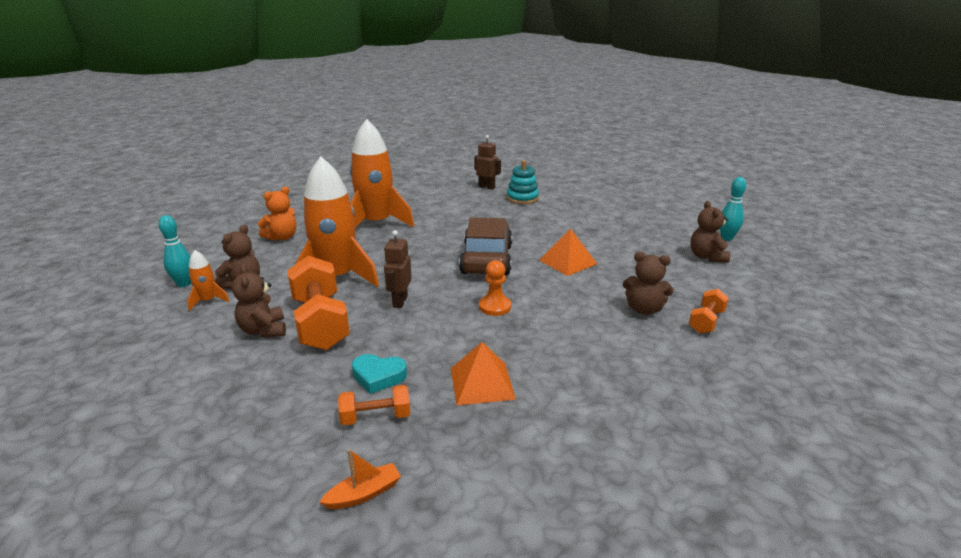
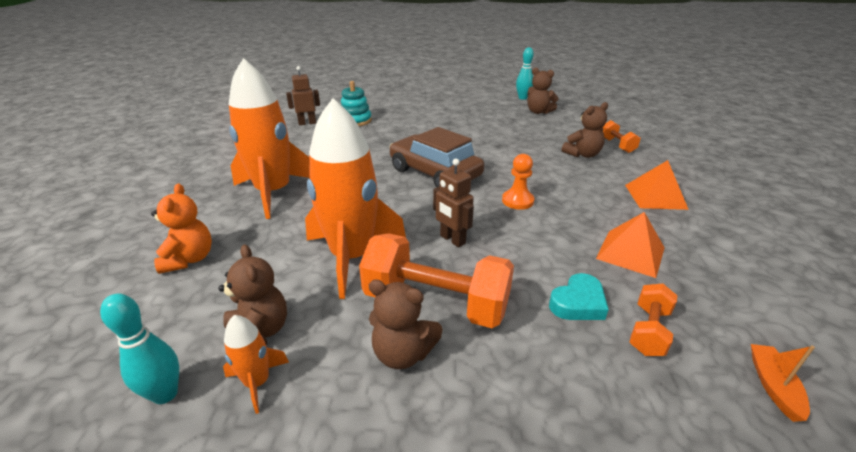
camera: 50 degrees left, 5 degrees up
(568, 262) = (485, 148): orange pyramid -> orange pyramid (655, 196)

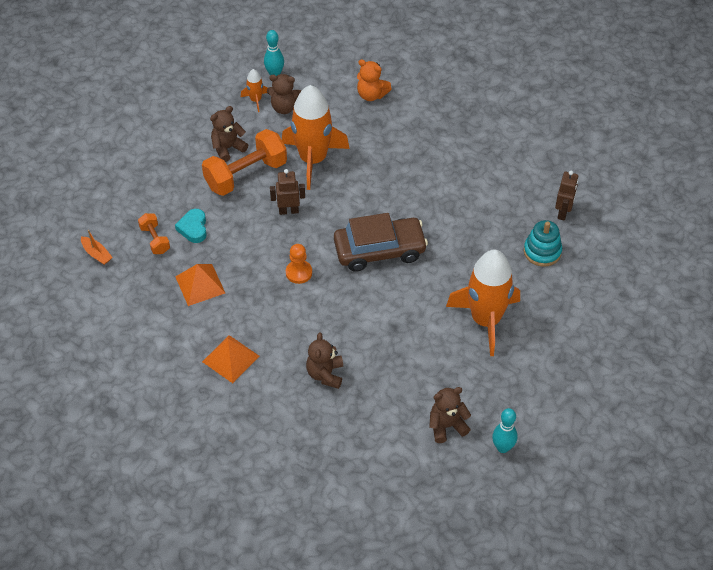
camera: 125 degrees right, 20 degrees up
(274, 193) = (425, 149): orange rocket -> orange rocket (485, 320)
(617, 145) = (318, 418): orange dumbbell -> none

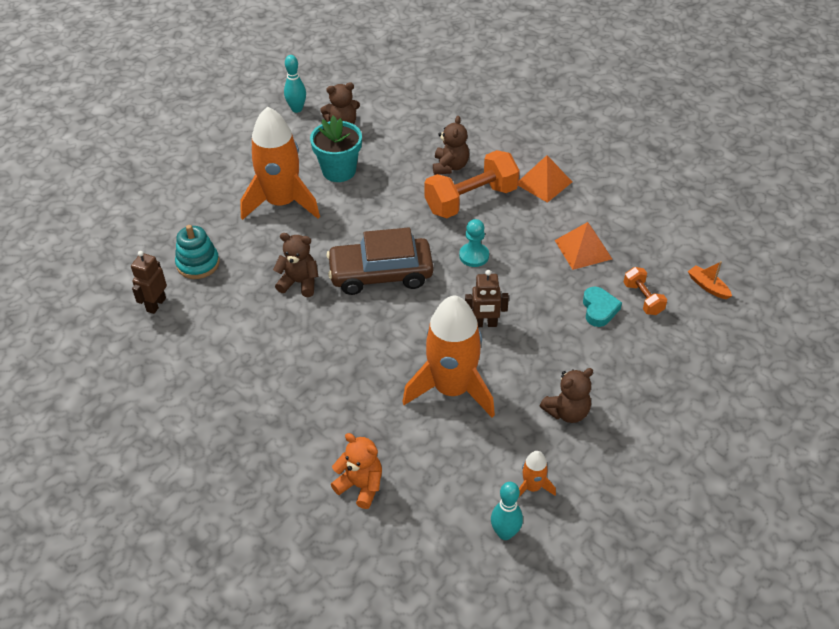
camera: 175 degrees left, 5 degrees down
(246, 175) = (540, 372): orange dumbbell -> orange dumbbell (471, 200)
(285, 107) = (489, 472): brown teddy bear -> brown teddy bear (299, 283)
(299, 272) = (474, 256): orange pawn -> turquoise pawn
(438, 362) = (339, 171): none -> turquoise flower pot

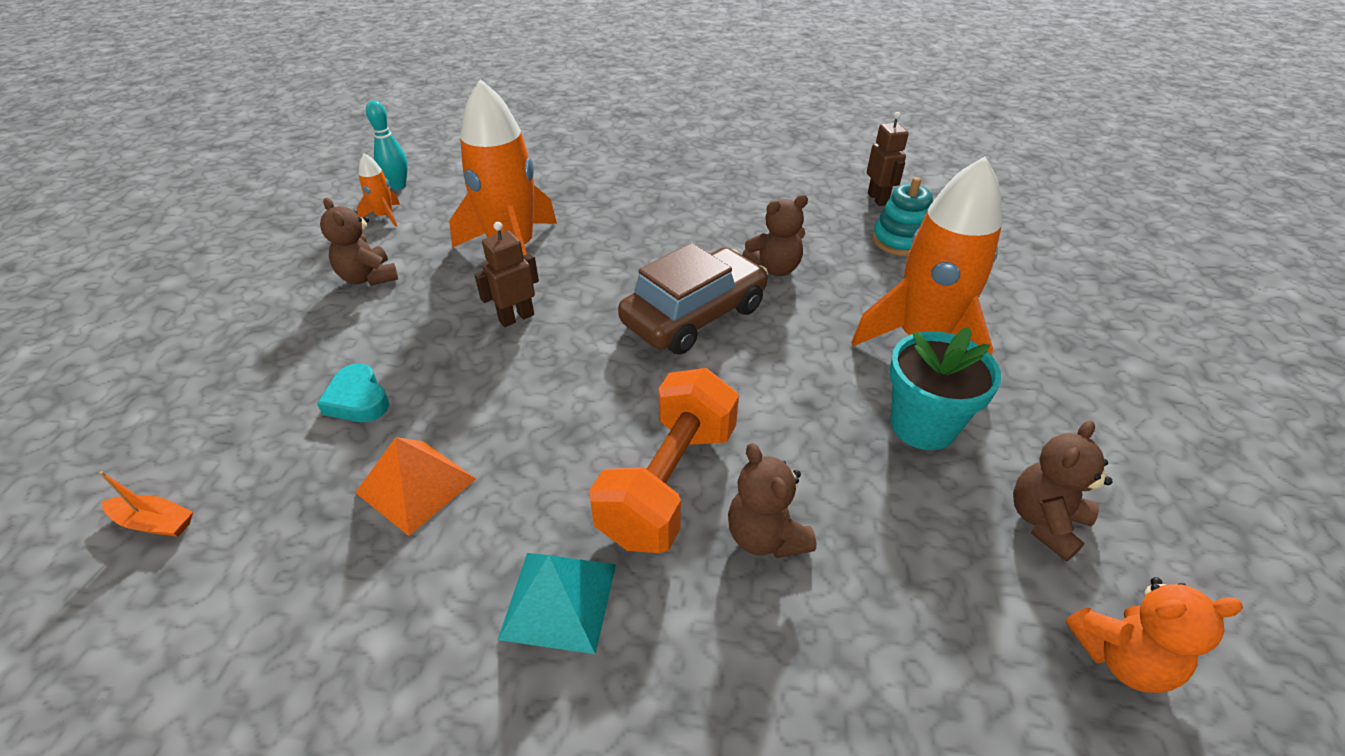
camera: 145 degrees right, 5 degrees down
(297, 109) = (1160, 511): turquoise bowling pin -> none
(360, 486) = (546, 169): orange teddy bear -> orange teddy bear (1121, 658)
(474, 256) = (592, 392): turquoise pawn -> none
(543, 182) = (559, 600): orange pyramid -> turquoise pyramid
(567, 412) = (368, 277): brown teddy bear -> brown teddy bear turned 60 degrees counterclockwise
(643, 299) = (285, 446): orange dumbbell -> none

